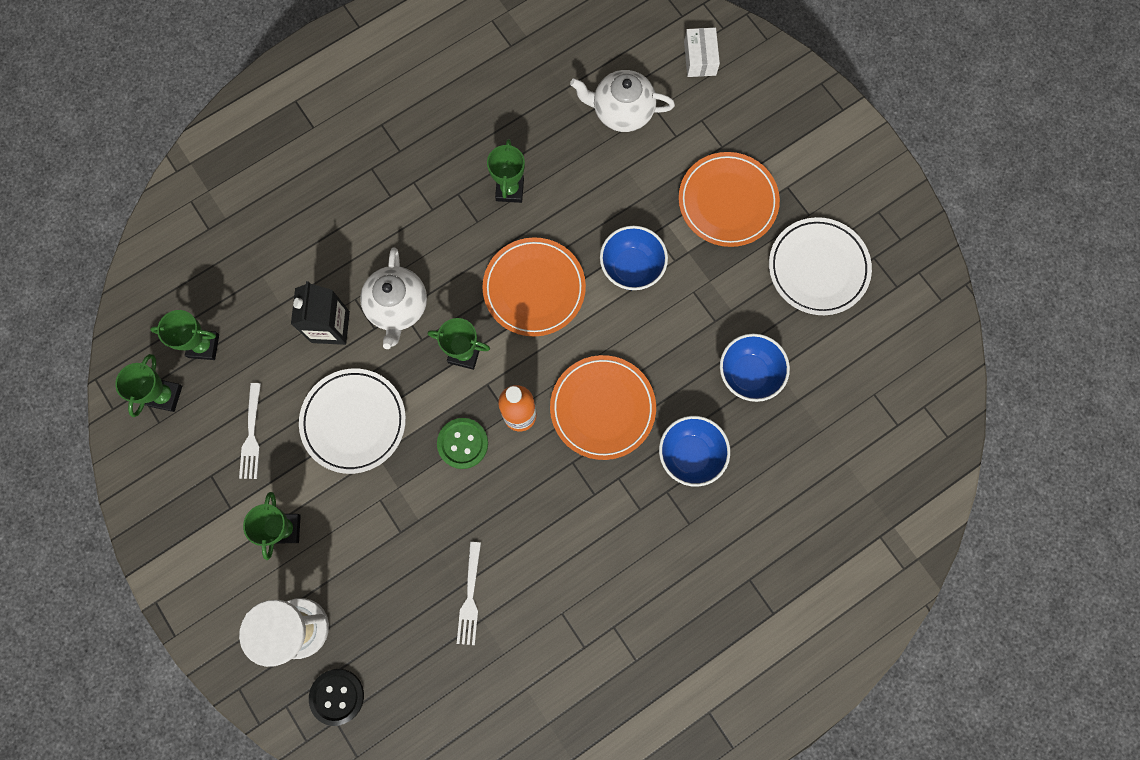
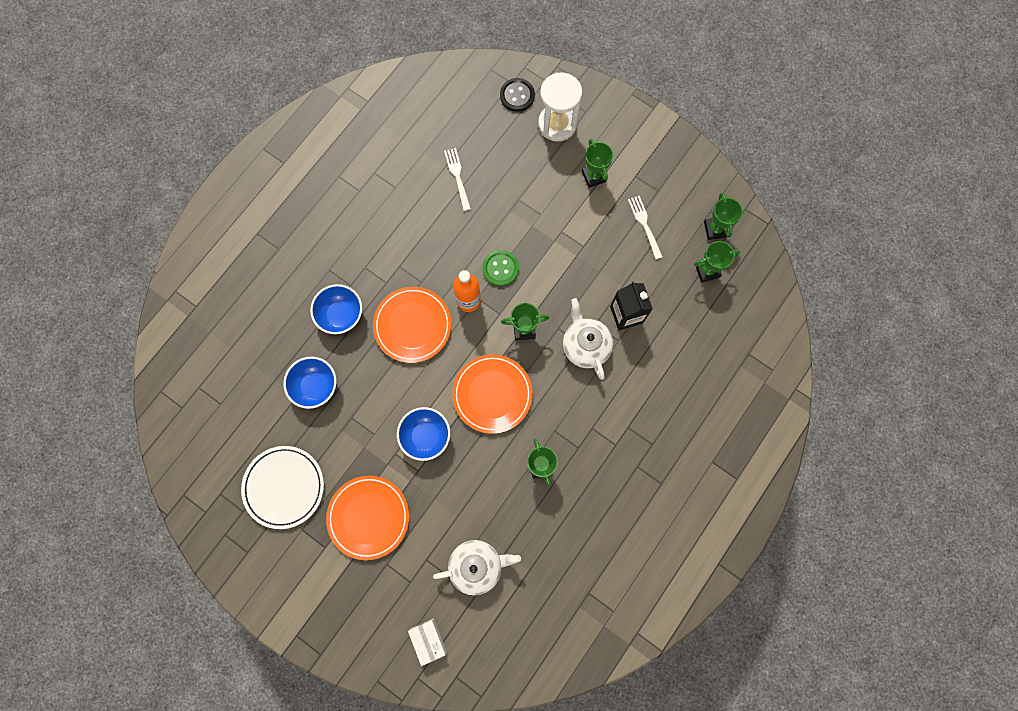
camera: 160 degrees right, 0 degrees up
(354, 421) = (580, 257): white plate -> none

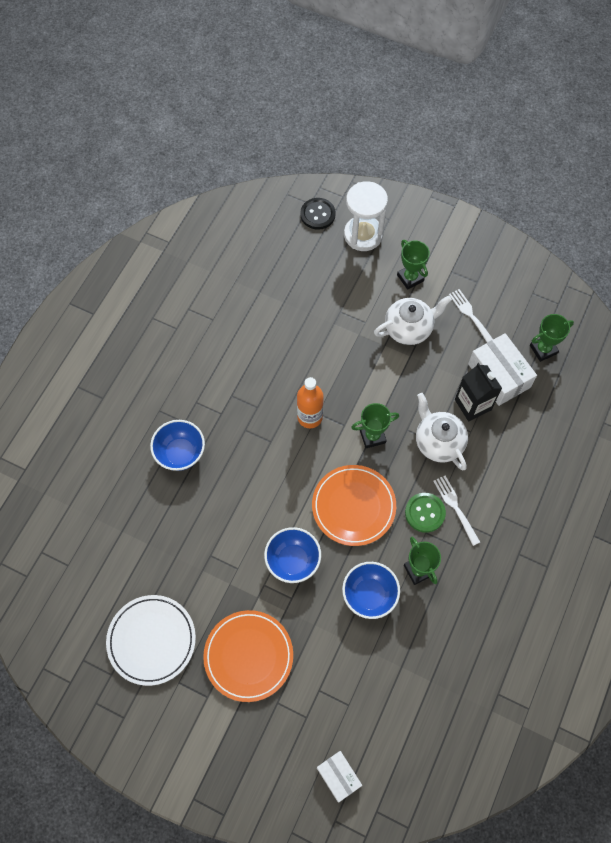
camera: 10 degrees left, 10 degrees down
(315, 386) = (167, 530): blue bowl -> blue bowl (369, 595)
(412, 325) = (257, 451): orange plate -> none
(457, 177) = (274, 299): white fork -> white fork (455, 507)
(477, 566) = (374, 687): white teapot -> white teapot (409, 328)
(500, 268) = (335, 380): green button -> green button (425, 513)
(658, 290) = (499, 375): none -> white box
(715, 229) = (541, 309): green trophy -> none

